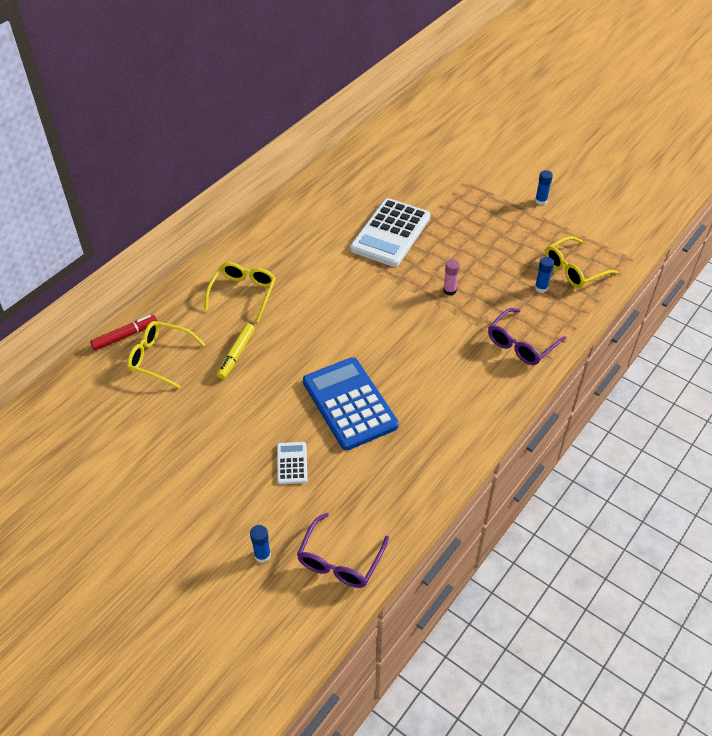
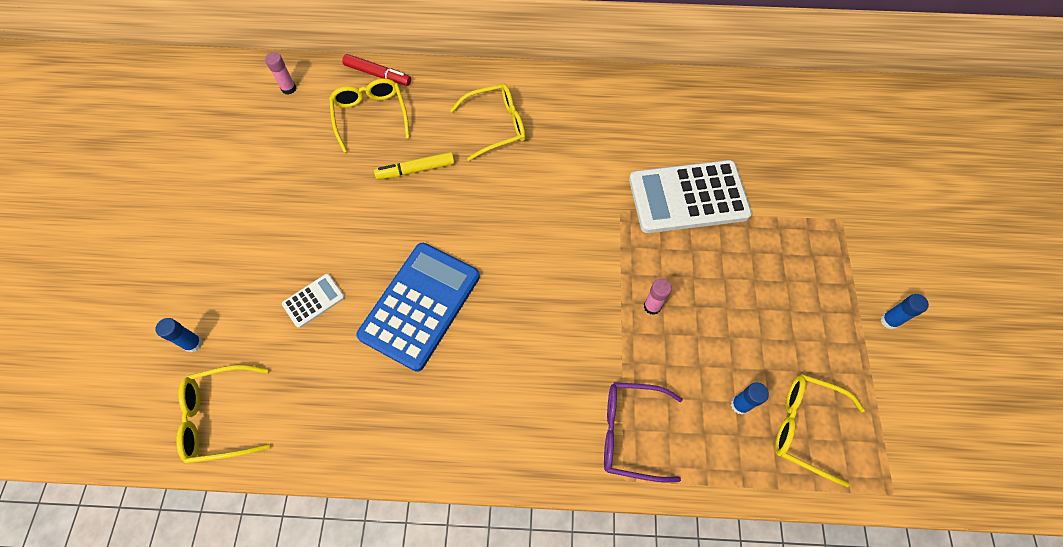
camera: 55 degrees right, 15 degrees up
(77, 396) = (289, 88): none -> pink glue stick
(340, 560) = (220, 417): purple glasses -> yellow glasses

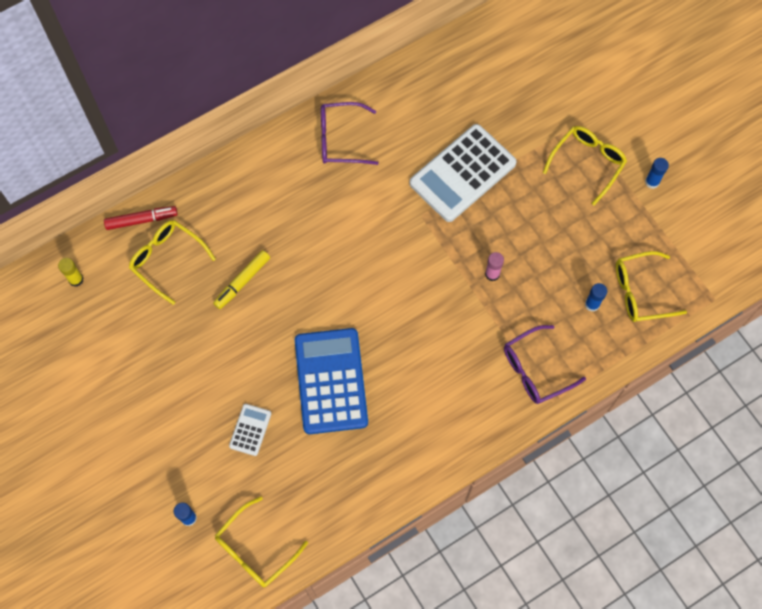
camera: 35 degrees left, 5 degrees up
(289, 88) = (76, 279): pink glue stick -> yellow glue stick
(496, 126) = (276, 204): yellow glasses -> yellow glasses (587, 163)
(594, 106) = (340, 139): none -> purple glasses

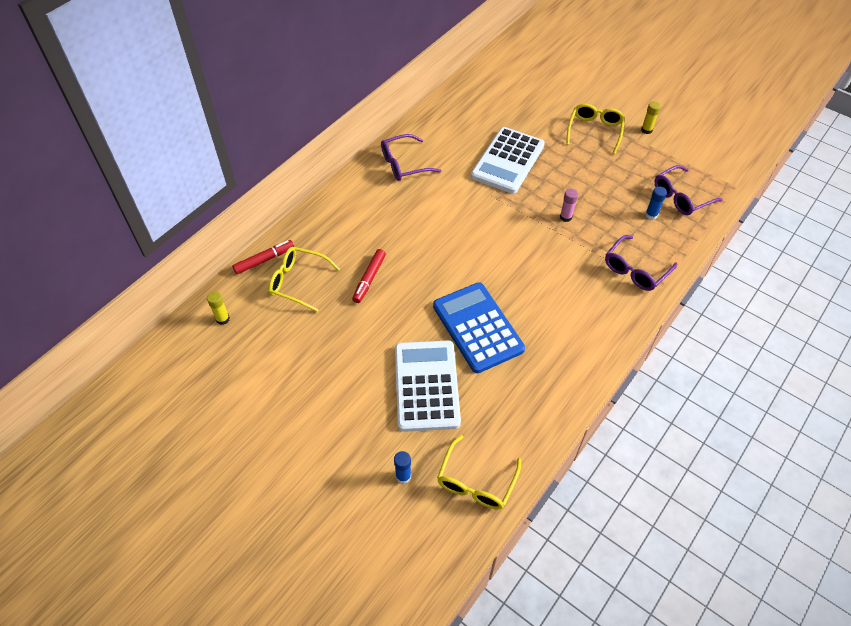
camera: 20 degrees left, 15 degrees down
(242, 282) = (369, 279): yellow marker -> red marker
(250, 430) = (426, 386): white calculator -> white calculator, size x2.19
(640, 292) = (681, 197): yellow glasses -> purple glasses
(652, 182) = (646, 130): blue glue stick -> yellow glue stick

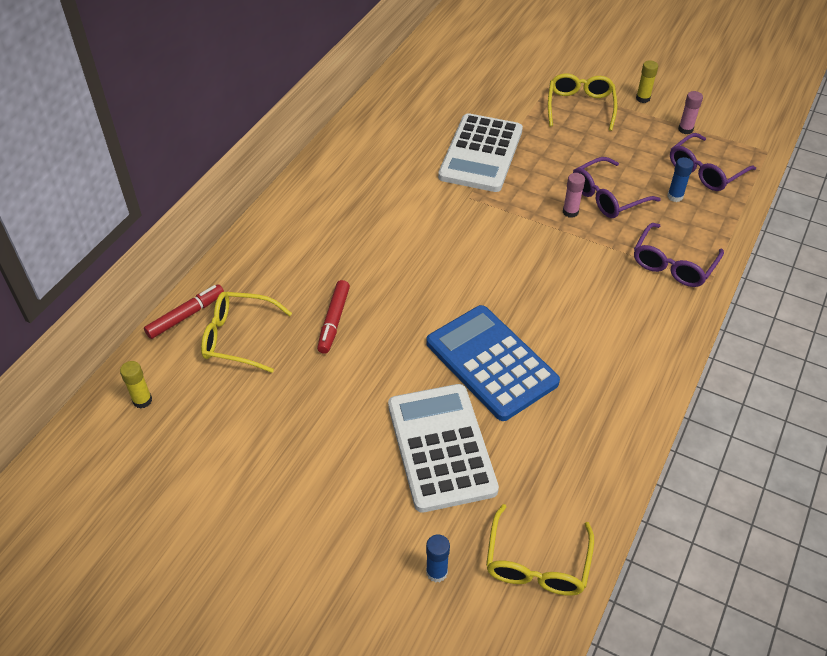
camera: 10 degrees left, 5 degrees down
(404, 164) = (348, 173): purple glasses -> purple glasses (607, 197)
(674, 160) = (685, 129): none -> pink glue stick

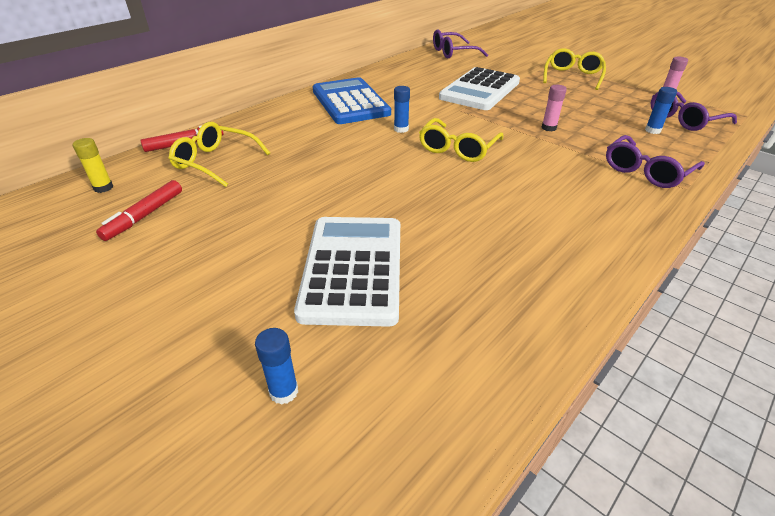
camera: 15 degrees right, 10 degrees down
(334, 321) = (303, 163): red marker -> red marker (144, 216)
(415, 244) = (401, 129): none -> blue glue stick
(491, 363) = (436, 212): blue calculator -> blue calculator (350, 102)
(537, 563) = (416, 412): yellow glasses -> yellow glasses (458, 149)
(607, 197) = (586, 123): purple glasses -> purple glasses (453, 52)
(643, 98) = (628, 77): yellow glue stick -> none

